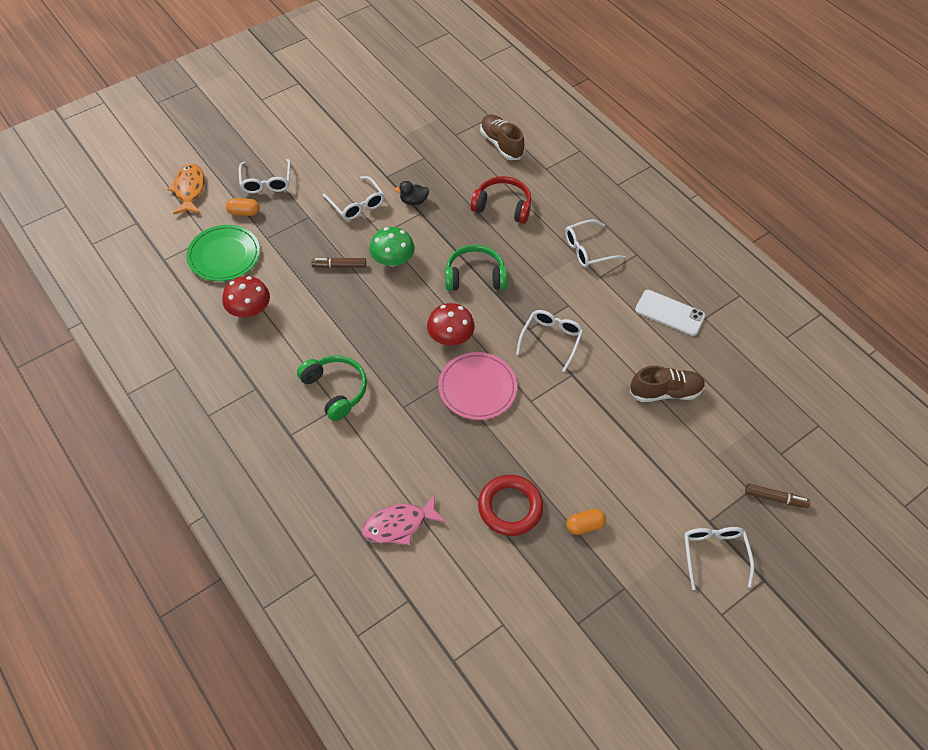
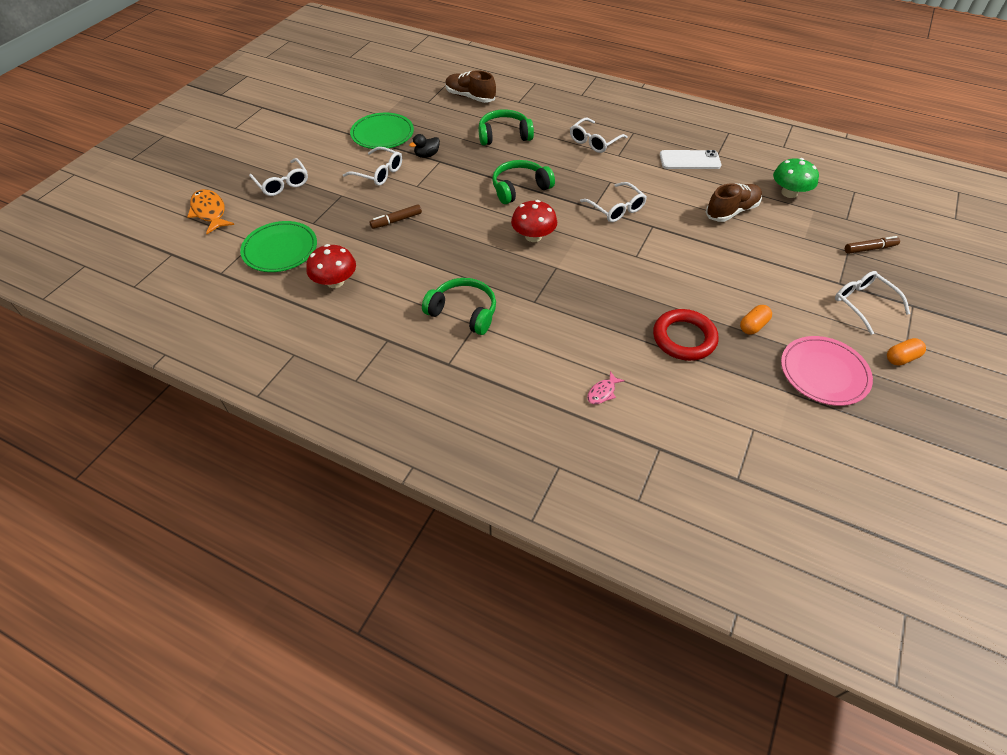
camera: 25 degrees left, 5 degrees down
(244, 212) = (276, 211): orange capsule -> orange capsule (901, 358)
(388, 159) = (382, 134): none -> green plate
(392, 260) = (440, 200): green mushroom -> green mushroom (789, 193)
(399, 525) = (602, 392): pink fish -> pink fish, size x0.54
(477, 388) = (585, 263): pink plate -> pink plate (824, 373)
(502, 206) = (504, 135): red headphones -> green headphones
(551, 339) = (616, 209): white glasses -> white glasses turned 150 degrees clockwise

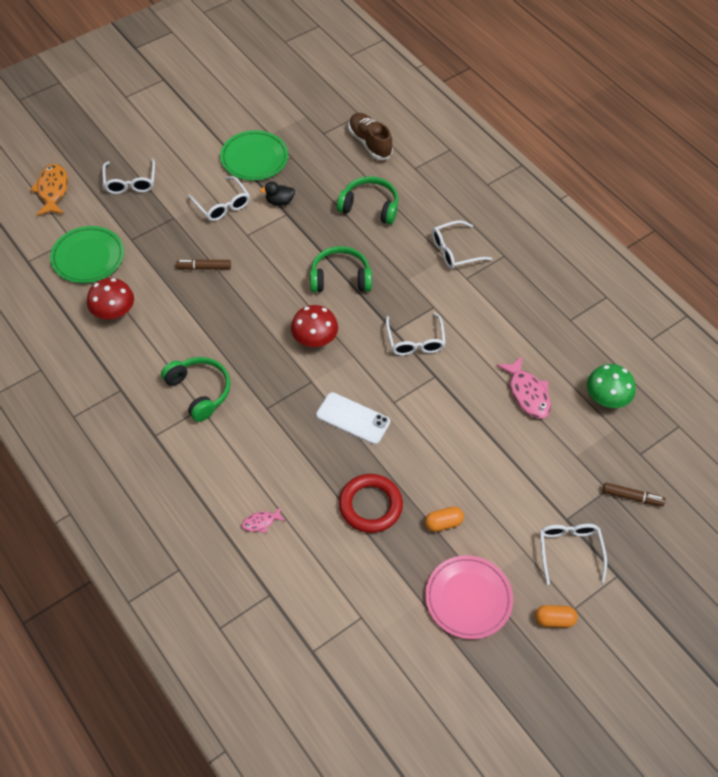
camera: 25 degrees right, 5 degrees up
(689, 160) = (535, 314): white phone -> white phone (353, 418)
(731, 211) = (527, 393): brown shoe -> pink fish

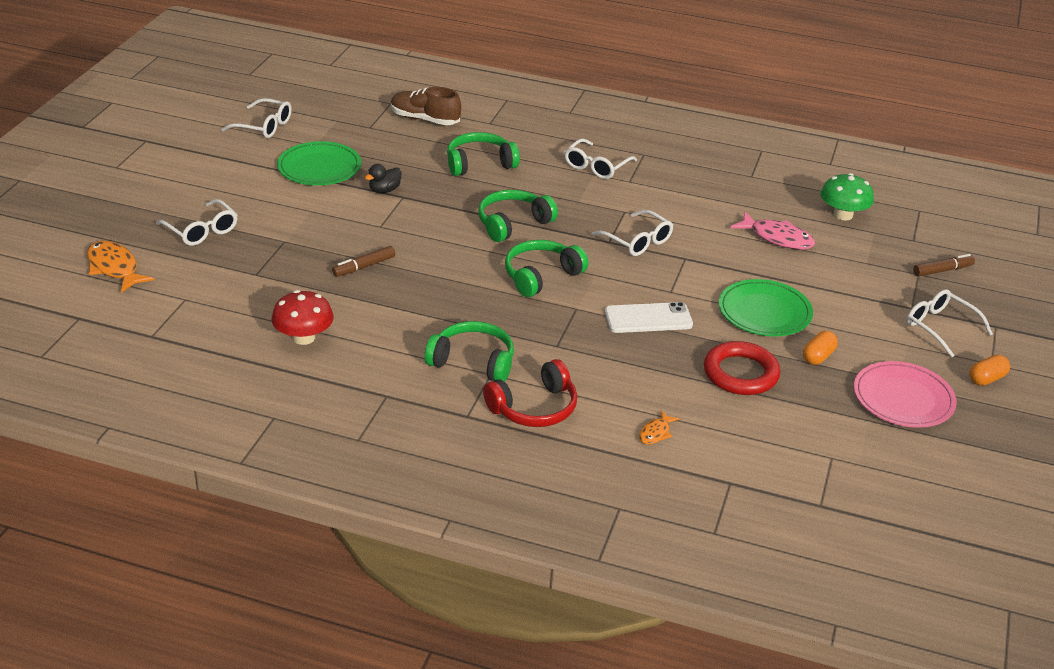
camera: 35 degrees left, 20 degrees down
(88, 257) = (222, 306): green plate -> green plate (764, 312)
(202, 454) = (534, 408): none -> red headphones
(222, 205) = (327, 213): white glasses -> white glasses (264, 126)
(261, 522) = (656, 433): pink fish -> orange fish
(314, 338) = (541, 276): red mushroom -> green headphones

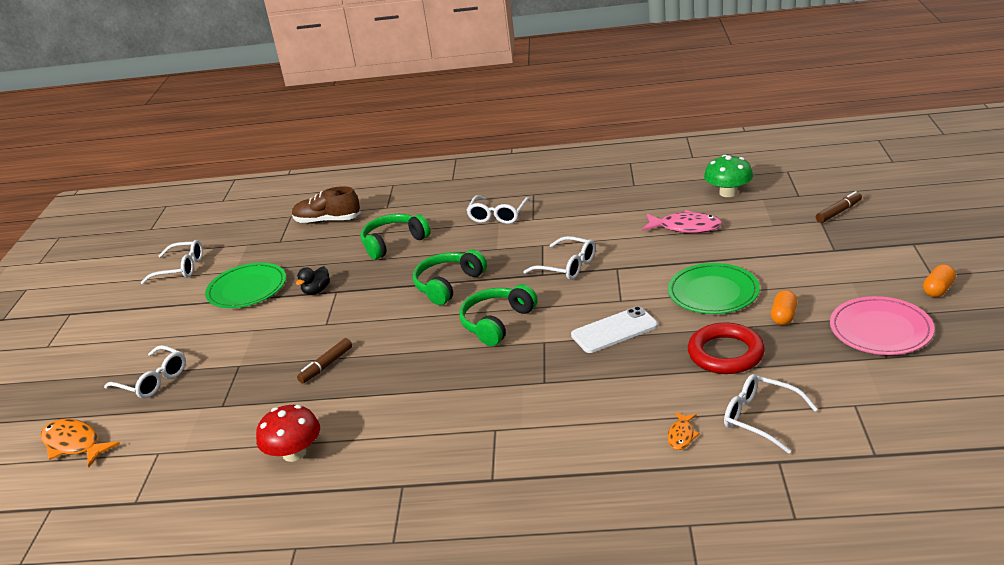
camera: 10 degrees left, 5 degrees down
(473, 362) = (472, 423): green headphones -> none
(534, 408) = (553, 449): red headphones -> none
(940, 327) = (868, 258): white glasses -> white glasses (760, 418)

